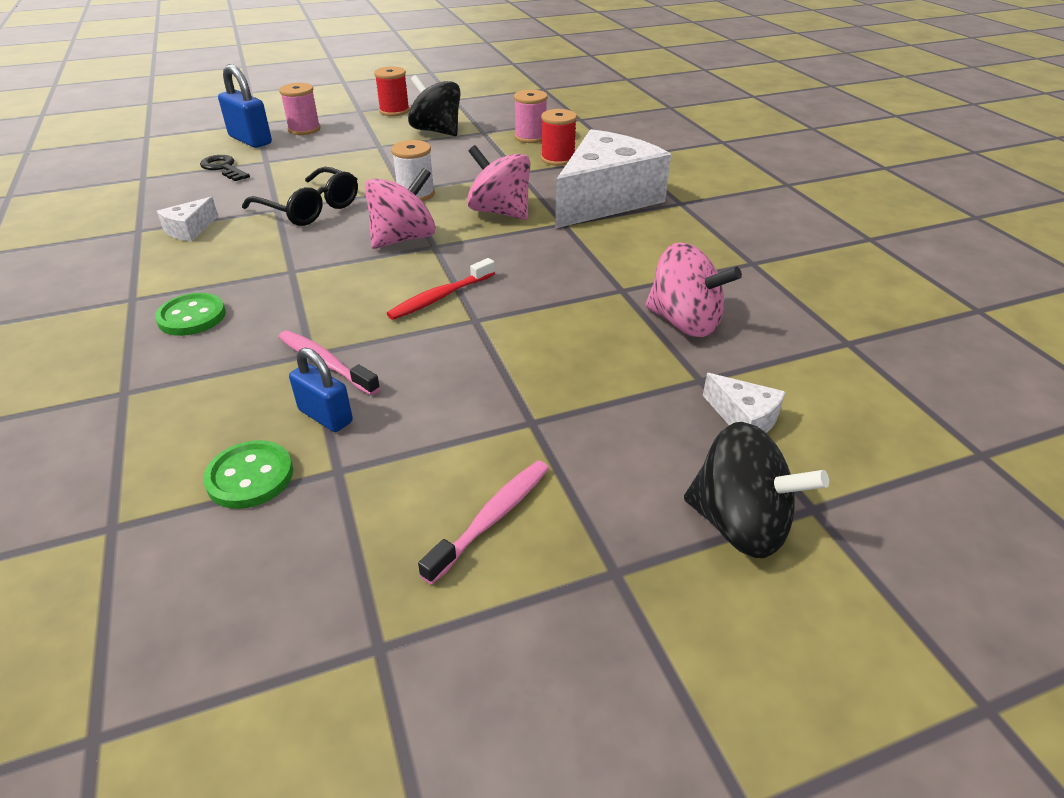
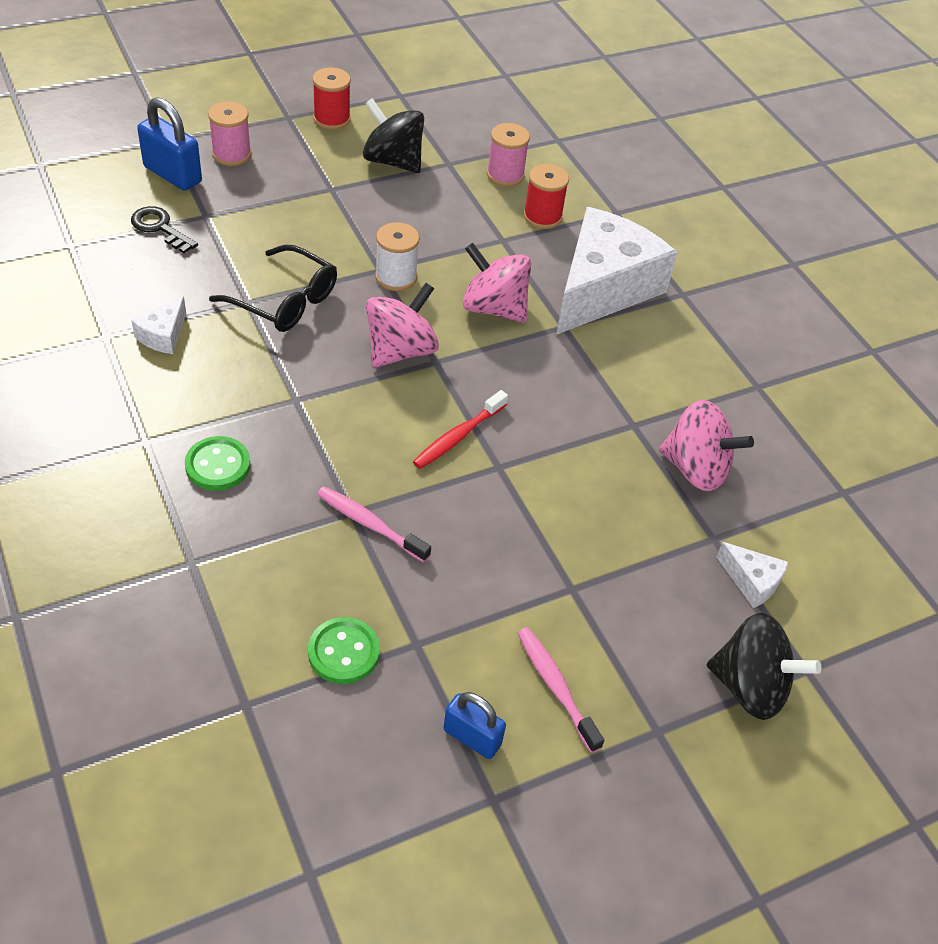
camera: 10 degrees left, 10 degrees up
(325, 416) = (389, 586): blue padlock -> blue padlock (472, 737)
(492, 518) = (555, 687): pink toothbrush -> pink toothbrush turned 60 degrees counterclockwise

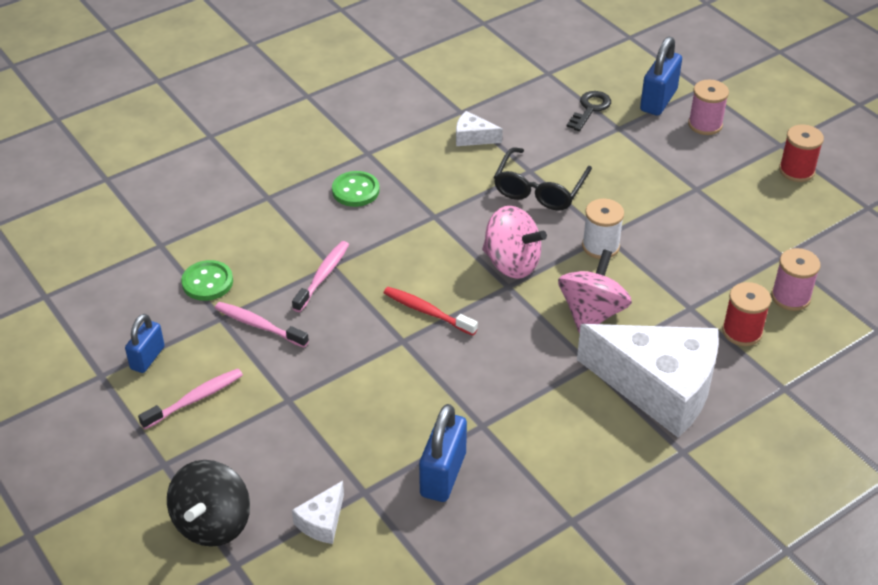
camera: 85 degrees right, 5 degrees down
(393, 161) = (760, 219): black spinning top -> none
(441, 603) = (259, 325): none -> pink toothbrush
(696, 469) = (443, 474): pink spinning top -> blue padlock

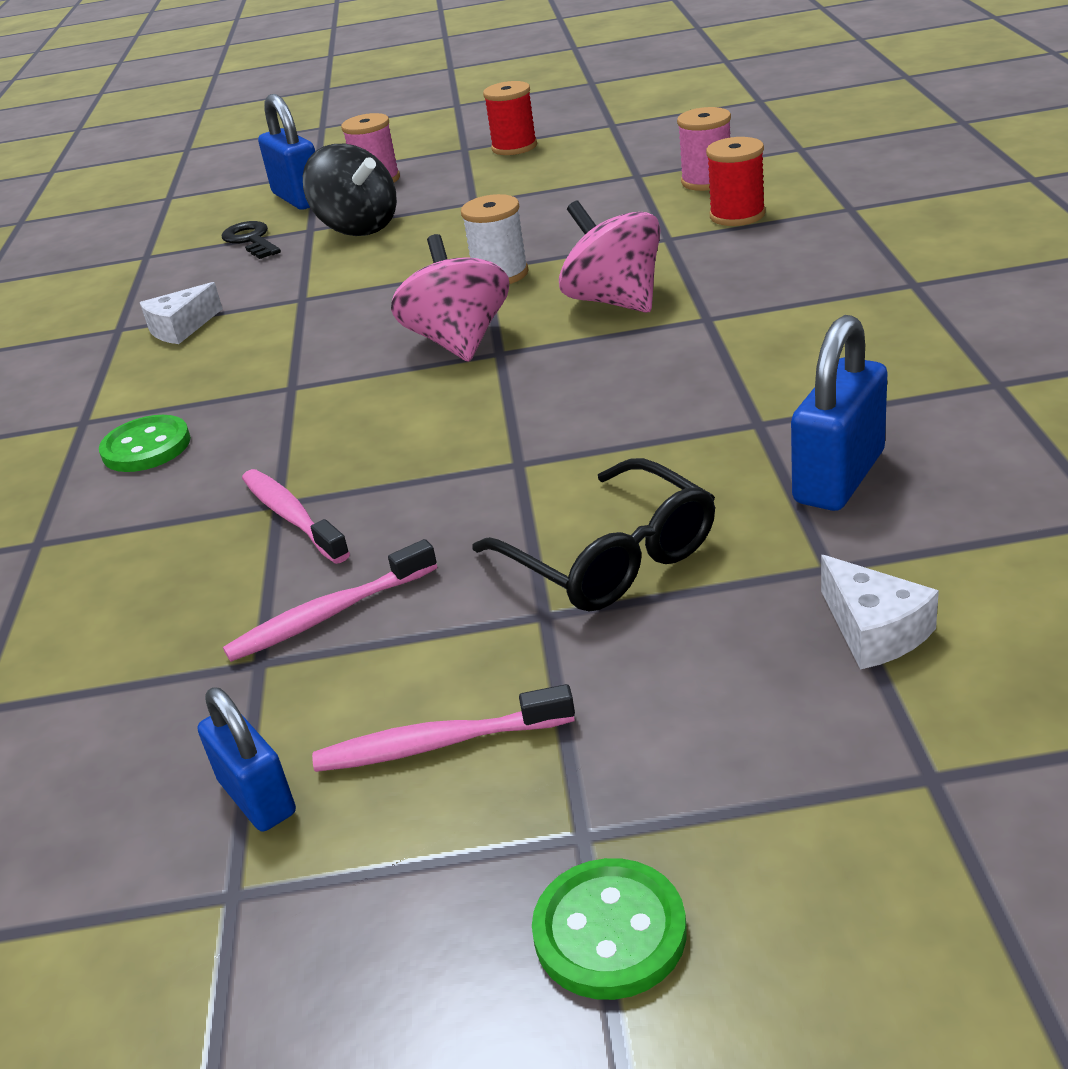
camera: 55 degrees left, 10 degrees down
(195, 399) = (437, 744): pink toothbrush -> pink toothbrush turned 90 degrees counterclockwise
(207, 282) = (149, 661): green button -> green button (610, 932)
(212, 523) = (799, 788): black spinning top -> black spinning top (358, 227)
(427, 312) = (479, 428): red toothbrush -> none
(443, 474) = (839, 477): blue padlock -> blue padlock turned 75 degrees clockwise
(511, 263) = (459, 341): pink spinning top -> pink spinning top turned 75 degrees counterclockwise
(539, 189) = (345, 297): black glasses -> black glasses (610, 557)
(659, 387) = (789, 279): white cheese -> none

